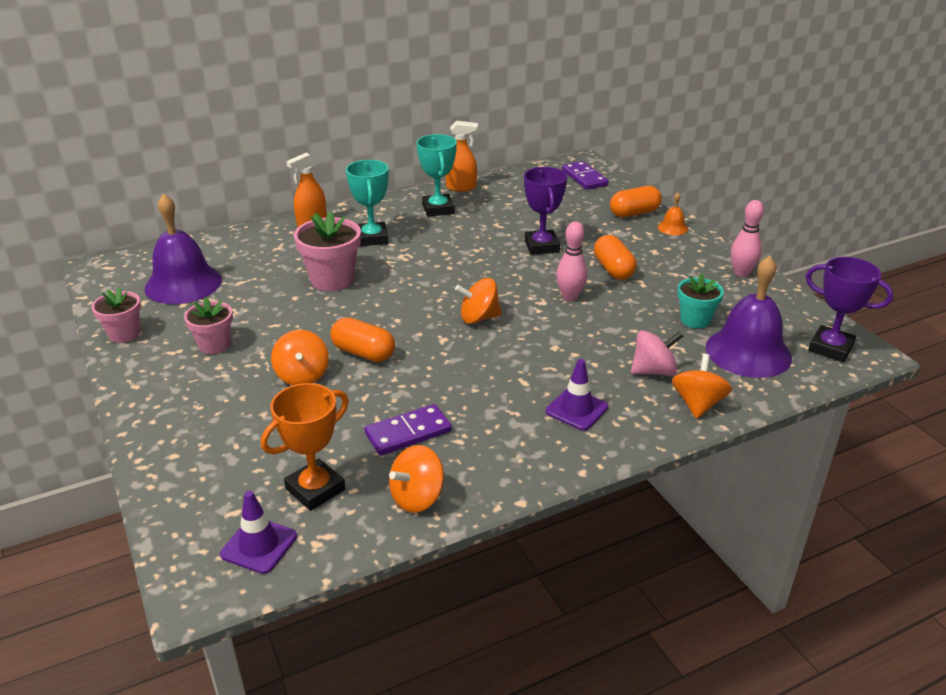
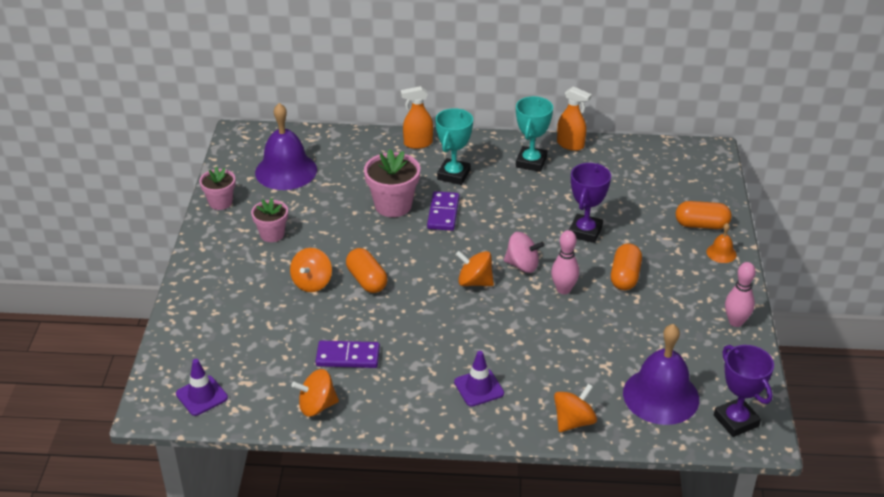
camera: 30 degrees right, 5 degrees up
(315, 489) = (259, 373): orange trophy -> none
(584, 178) = (693, 170): purple domino -> purple domino (443, 213)
(653, 371) = (567, 381): pink spinning top -> pink spinning top (522, 265)
(695, 320) = (646, 350): turquoise flower pot -> none

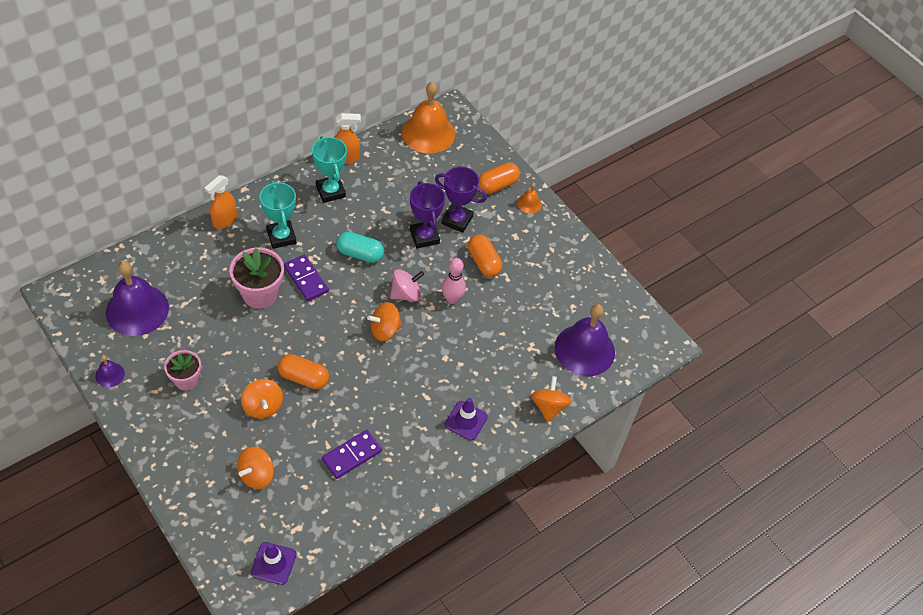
camera: 45 degrees left, 15 degrees up
(220, 202) = (110, 374): pink flower pot -> purple bell
(317, 406) = (368, 512): orange spinning top -> orange spinning top (257, 475)
(511, 217) = (360, 254): none -> turquoise capsule
(670, 158) = (428, 133): none -> orange bell
(736, 322) = (582, 258): pink bowling pin -> none
(736, 421) = (642, 340): purple trophy -> purple trophy (457, 220)

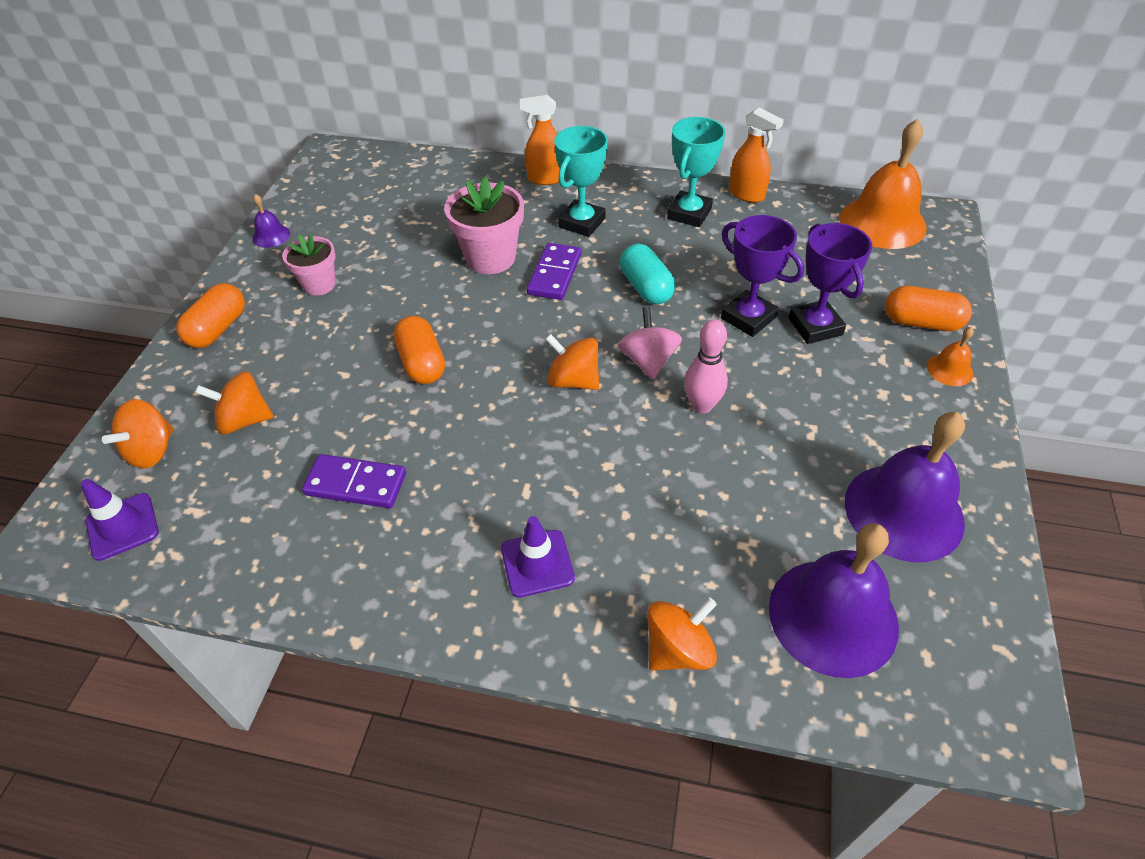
camera: 55 degrees right, 5 degrees down
(137, 310) = (368, 201): purple bell -> purple bell (903, 511)
(263, 406) = (346, 360): orange spinning top -> orange spinning top (152, 451)
(406, 294) = (648, 361): pink spinning top -> pink spinning top turned 120 degrees counterclockwise
(424, 237) = (748, 318): purple trophy -> purple trophy turned 75 degrees counterclockwise
(484, 262) = (798, 394): orange capsule -> orange capsule (218, 329)

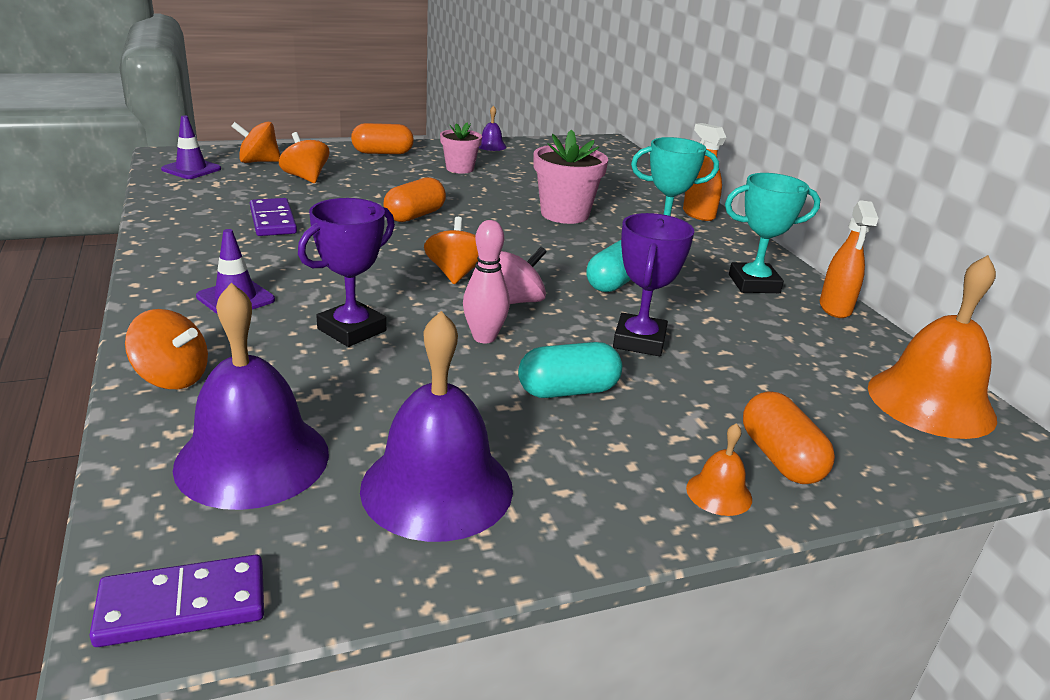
camera: 55 degrees right, 20 degrees down
(555, 274) = (579, 241): purple domino -> purple domino (182, 606)
(803, 389) = (568, 391): none -> turquoise capsule
(815, 326) = (676, 383): purple trophy -> purple trophy (352, 330)

